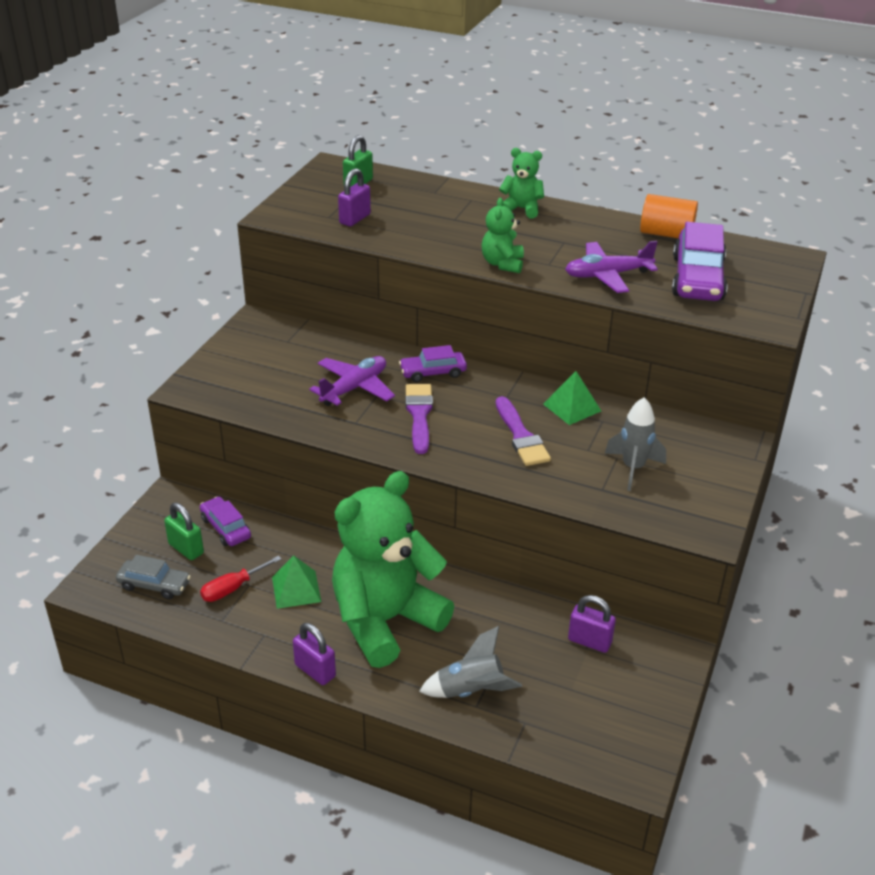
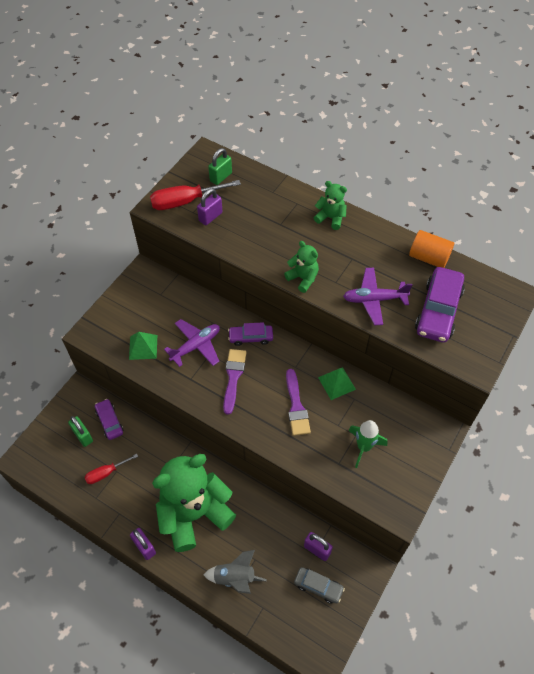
camera: 10 degrees right, 20 degrees up
(154, 585) = (60, 463): grey car -> grey car (318, 586)
(296, 589) = (144, 479): green pyramid -> green pyramid (143, 347)
(314, 208) = (185, 201): none -> red screwdriver
(502, 264) = (303, 278): green teddy bear -> green teddy bear turned 120 degrees clockwise
(633, 468) = (364, 447): grey rocket -> green rocket

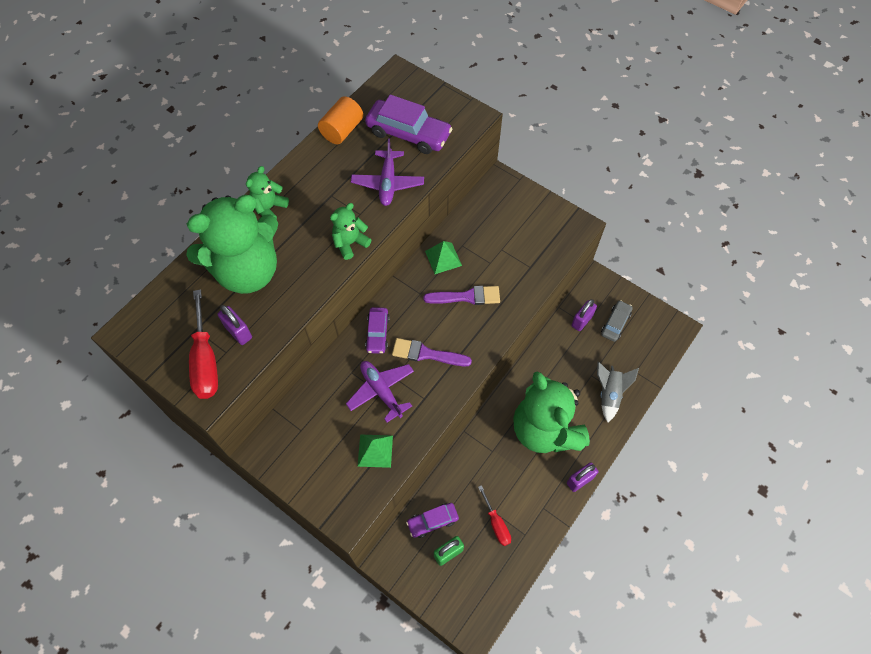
camera: 85 degrees left, 5 degrees up
(221, 177) = (174, 317): green padlock -> none
(266, 213) = (247, 271): none -> green teddy bear
(364, 447) = (514, 244): green rocket -> none

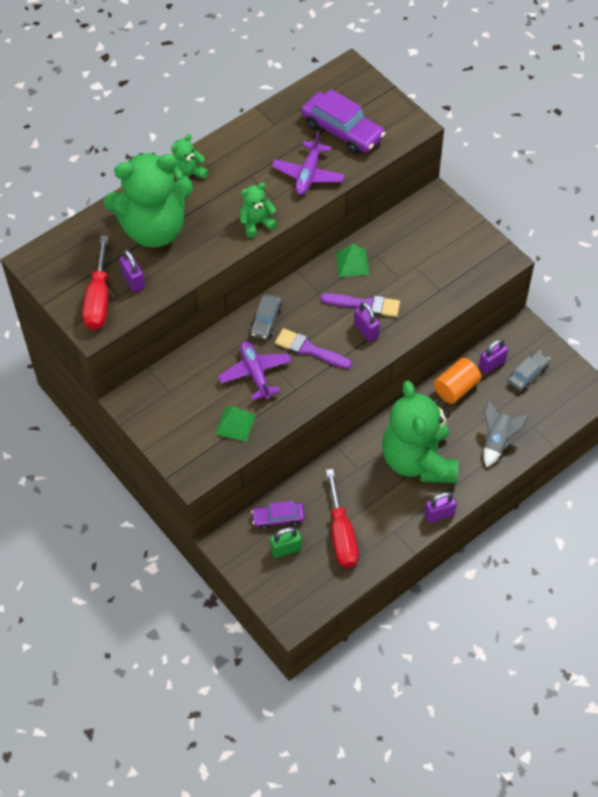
camera: 15 degrees right, 5 degrees down
(342, 130) = (277, 115): orange cylinder -> orange cylinder (456, 388)
(377, 333) = (266, 321): purple car -> grey car
(475, 322) = (366, 330): none -> purple padlock
(496, 524) = (341, 534): red screwdriver -> red screwdriver, size x1.67

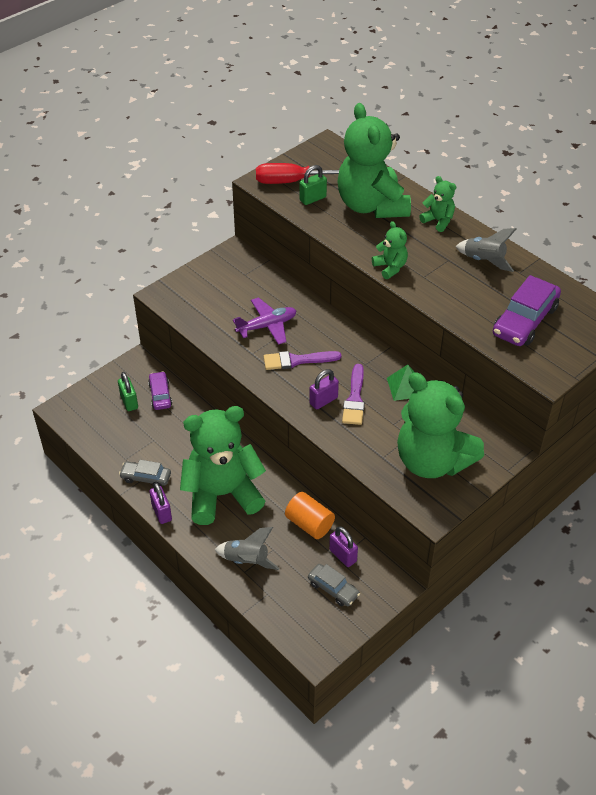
camera: 85 degrees right, 10 degrees down
(133, 281) = (312, 199): purple padlock -> green padlock
(235, 424) = (212, 316): green pyramid -> none
(255, 148) = (484, 261): none -> grey rocket
(266, 321) = (327, 329): grey car -> grey car (146, 477)
(308, 174) = (459, 299): purple plane -> none
(309, 349) = (297, 360): purple brush -> purple brush turned 120 degrees counterclockwise
(341, 534) = (142, 439): red screwdriver -> none
(445, 253) = (432, 461): none -> green teddy bear

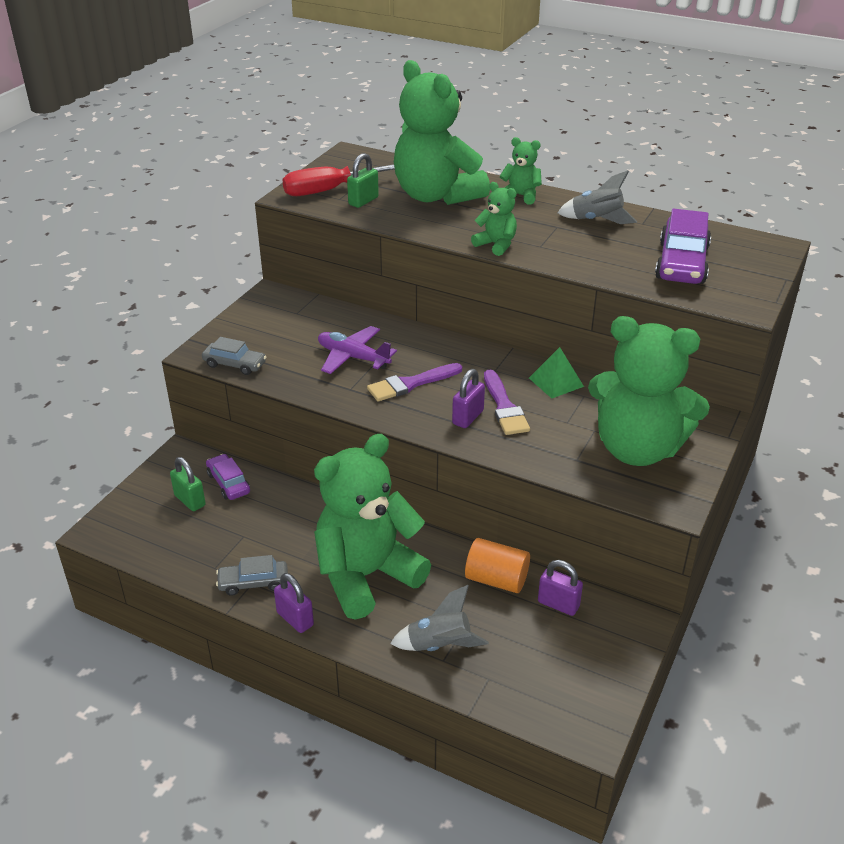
camera: 20 degrees left, 10 degrees down
(267, 326) = (353, 357): purple plane -> purple plane turned 105 degrees counterclockwise
(333, 589) = (569, 647): grey car -> grey car (235, 364)

